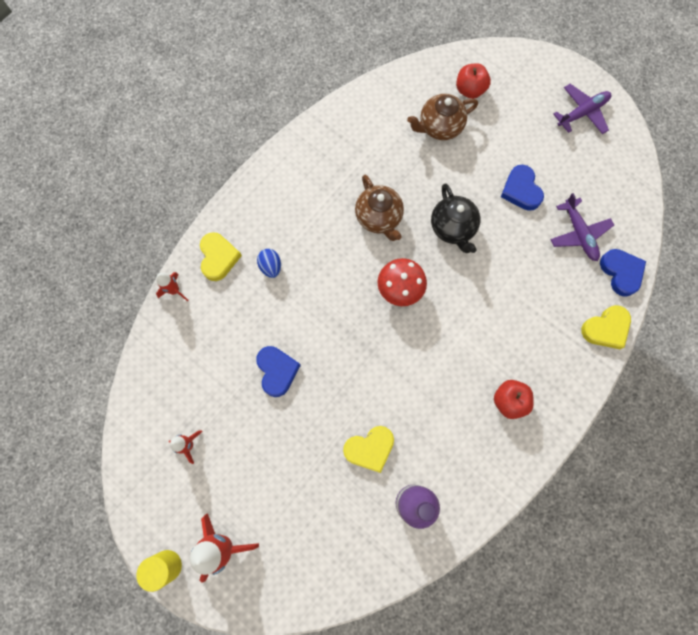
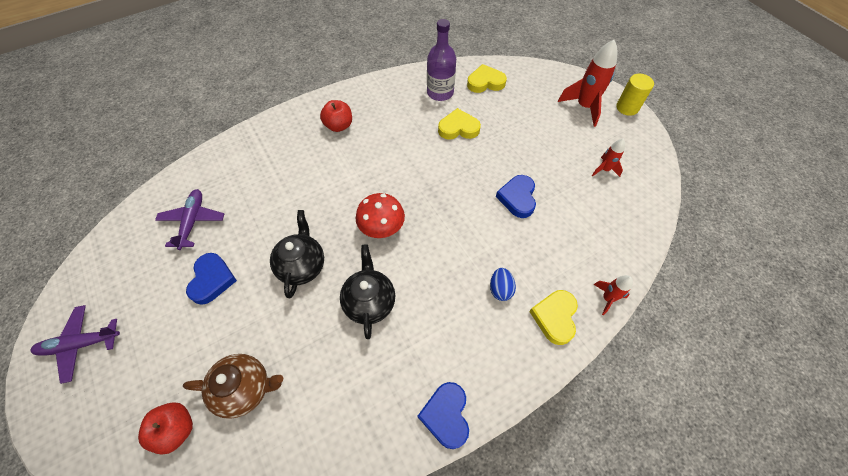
camera: 160 degrees left, 15 degrees down
(379, 218) = (369, 302): brown teapot -> black teapot
(606, 329) = (232, 147): yellow heart -> yellow heart (485, 82)
(621, 272) = (185, 180): blue heart -> blue heart (446, 415)

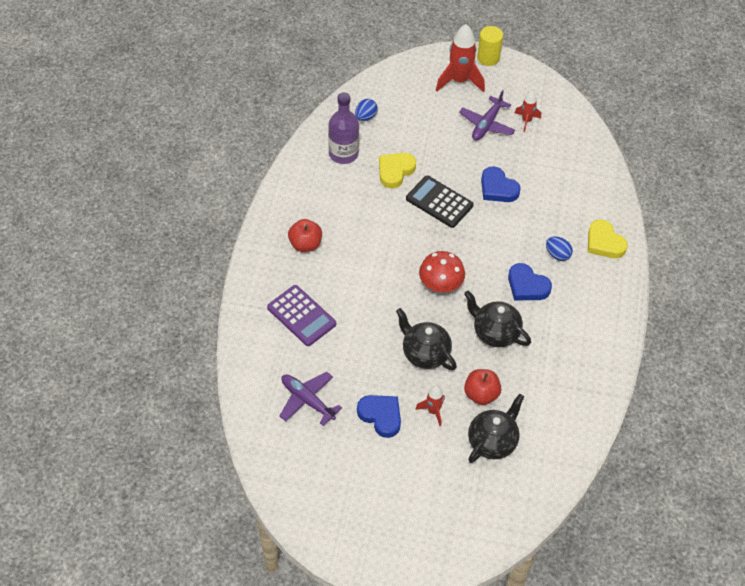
camera: 50 degrees left, 5 degrees down
(80, 344) = (358, 526): purple plane -> purple plane (486, 124)
(176, 429) = (486, 495): red apple -> red apple (481, 394)
(245, 388) = (493, 441): brown teapot -> black teapot
(271, 165) = (301, 316): none -> purple calculator
(446, 415) = (611, 345): blue heart -> blue heart (527, 286)
(461, 172) = (439, 202): none -> black calculator
(485, 82) = (365, 117): yellow heart -> blue egg
(607, 298) = (618, 205): red rocket -> red rocket (433, 411)

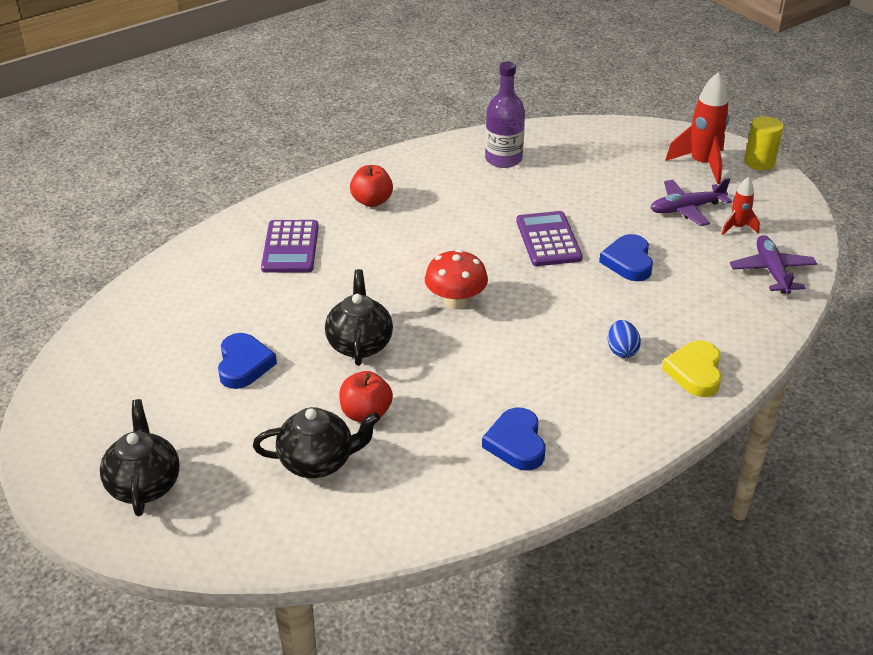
camera: 45 degrees right, 15 degrees down
(307, 400) = (199, 309): purple plane -> purple plane (772, 271)
(365, 117) = (563, 145): blue egg -> none
(395, 171) = (536, 195): yellow heart -> none
(433, 411) = (298, 394): red rocket -> none
(439, 202) = (548, 240): black calculator -> purple calculator
(495, 332) = (456, 372): black teapot -> black teapot (144, 484)
(527, 286) = (548, 356): blue heart -> blue heart (516, 443)

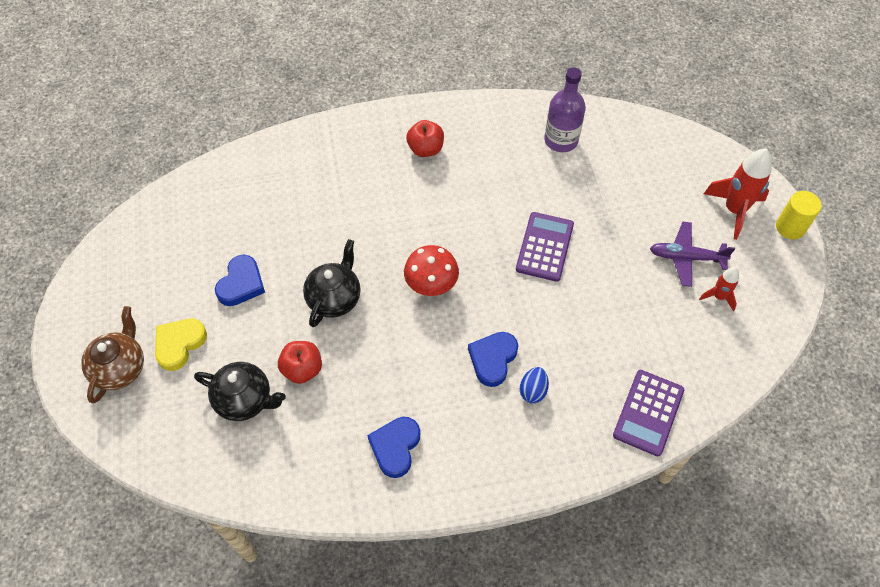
camera: 25 degrees right, 20 degrees up
(144, 484) = (120, 368): black teapot -> brown teapot
(290, 247) = (336, 176): purple calculator -> purple calculator (648, 412)
(628, 262) = (597, 298): blue heart -> blue heart (493, 359)
(695, 372) = (579, 439): yellow heart -> yellow heart (179, 344)
(772, 271) = (716, 358): purple plane -> none

